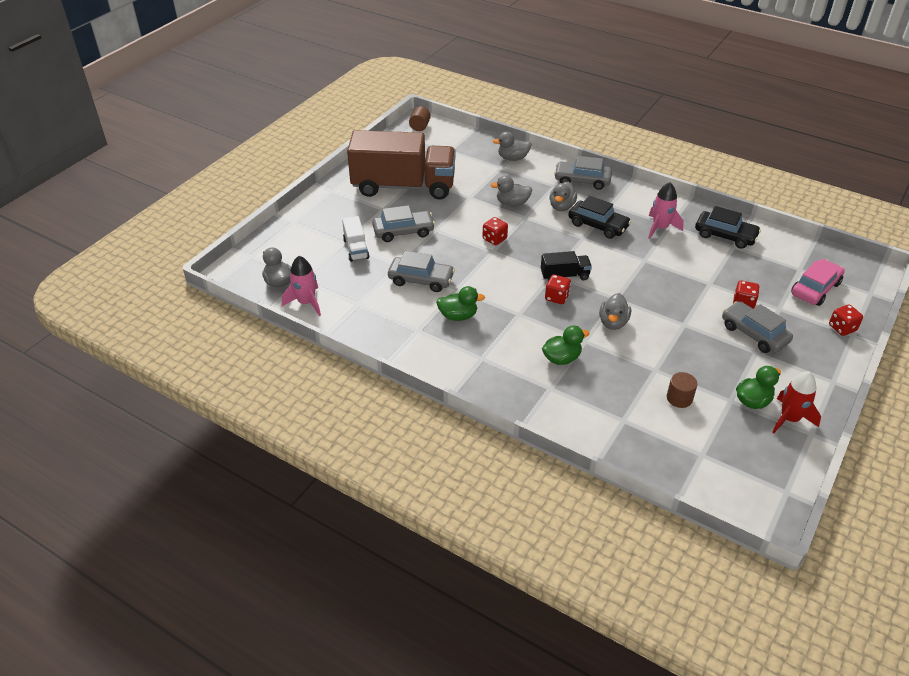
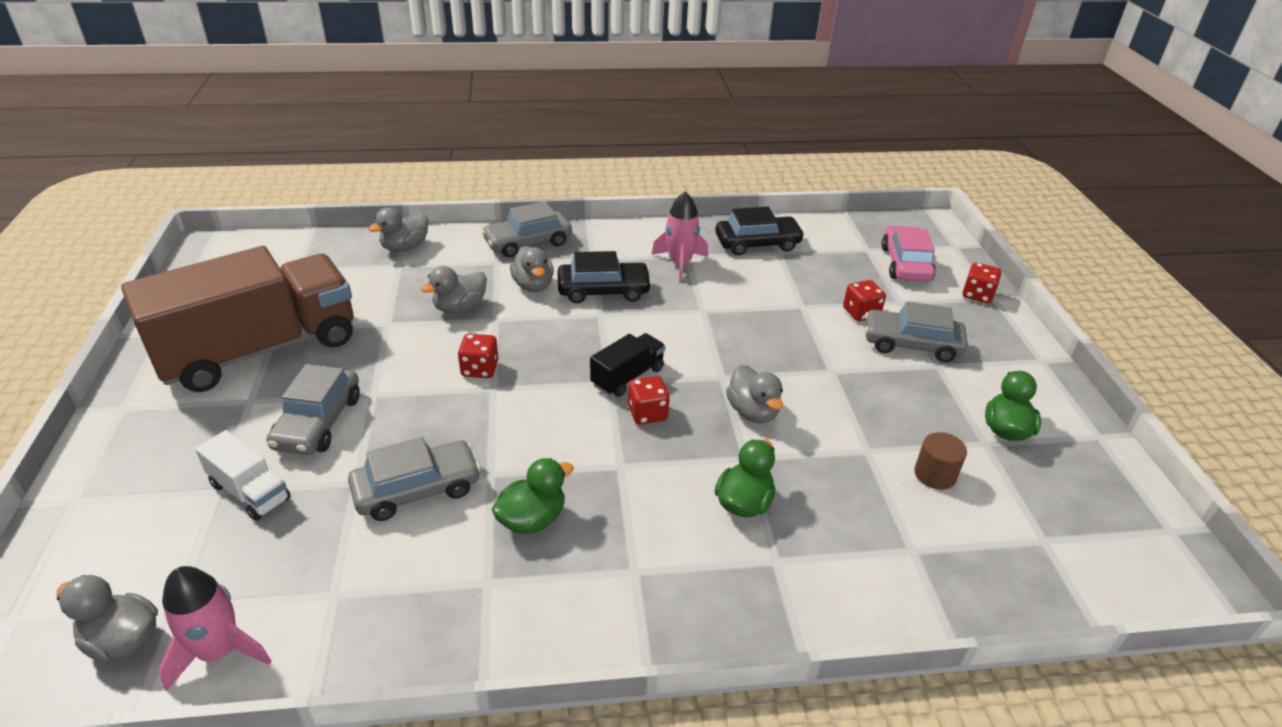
camera: 40 degrees left, 5 degrees down
(403, 231) = (318, 422): grey car -> grey car turned 150 degrees clockwise
(420, 126) = (217, 253): brown cylinder -> none
(789, 419) = (1061, 430): red rocket -> none

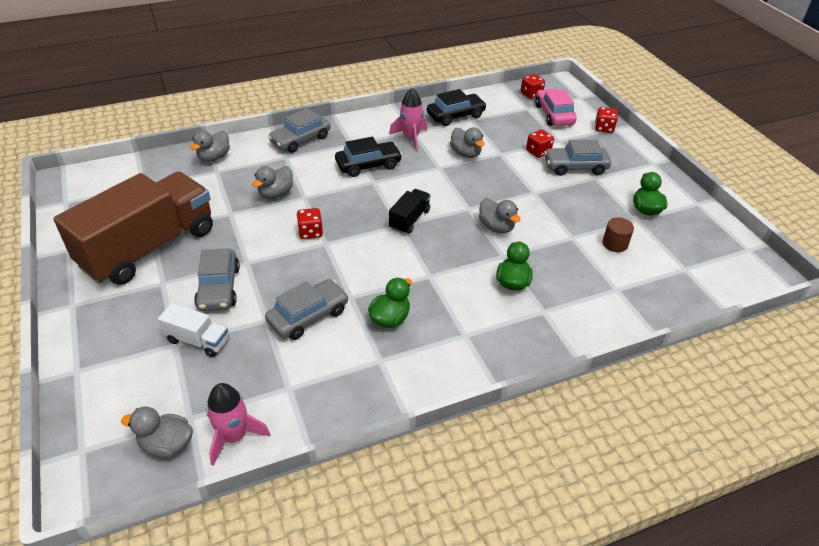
camera: 15 degrees left, 5 degrees up
(533, 285) = (319, 169): grey duck -> grey duck (465, 154)
(647, 413) = (432, 240): red dice -> red dice (531, 94)

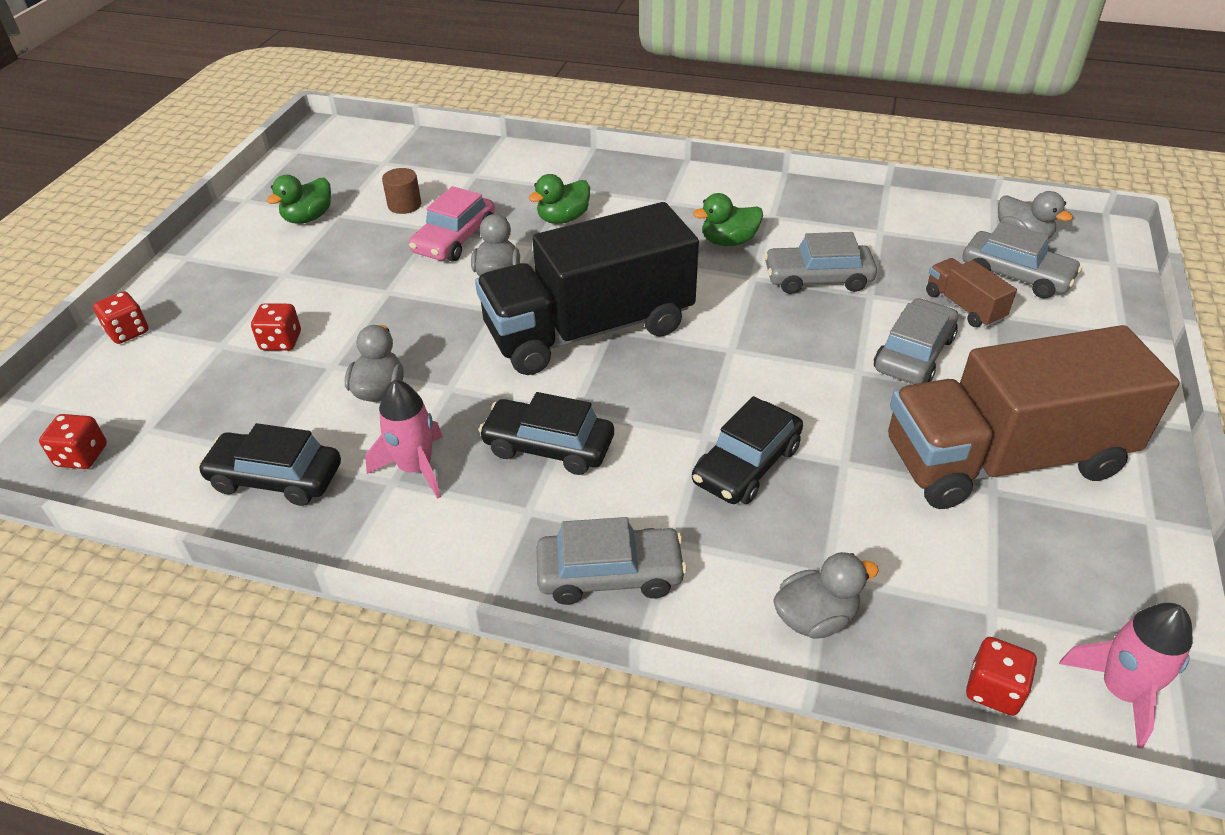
camera: 140 degrees left, 0 degrees up
(198, 340) = (963, 306): white truck -> brown truck
(234, 436) = (953, 219): pink rocket -> pink rocket (1121, 691)
(276, 194) = (746, 465): grey duck -> black car
(310, 232) = (740, 373): red dice -> red dice (993, 690)
(409, 219) = (589, 330): black truck -> black truck, size x2.40
(554, 114) = (137, 392): pink car -> pink car (455, 239)
(575, 167) = (279, 297): grey car -> grey car (1015, 275)

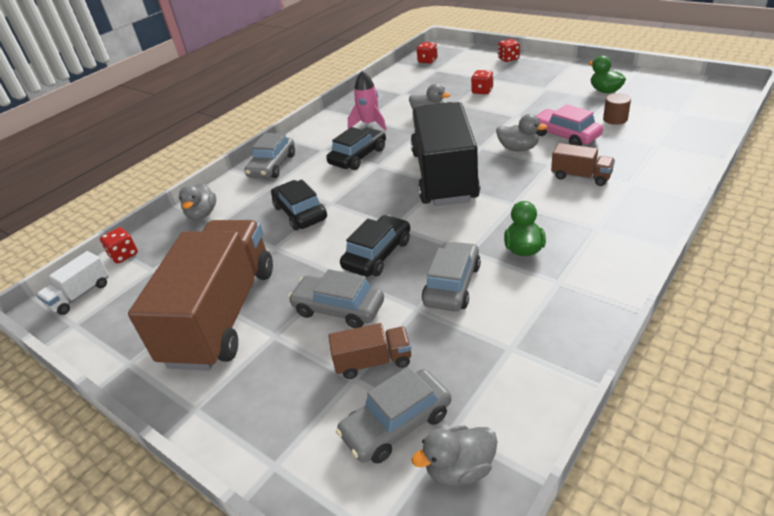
camera: 115 degrees right, 5 degrees down
(276, 478) = (387, 96): black car -> black car (377, 254)
(563, 219) = (581, 176): green duck -> brown truck
(913, 354) = (338, 308): grey car -> grey car turned 150 degrees clockwise
(1121, 691) = (80, 295): pink rocket -> white truck

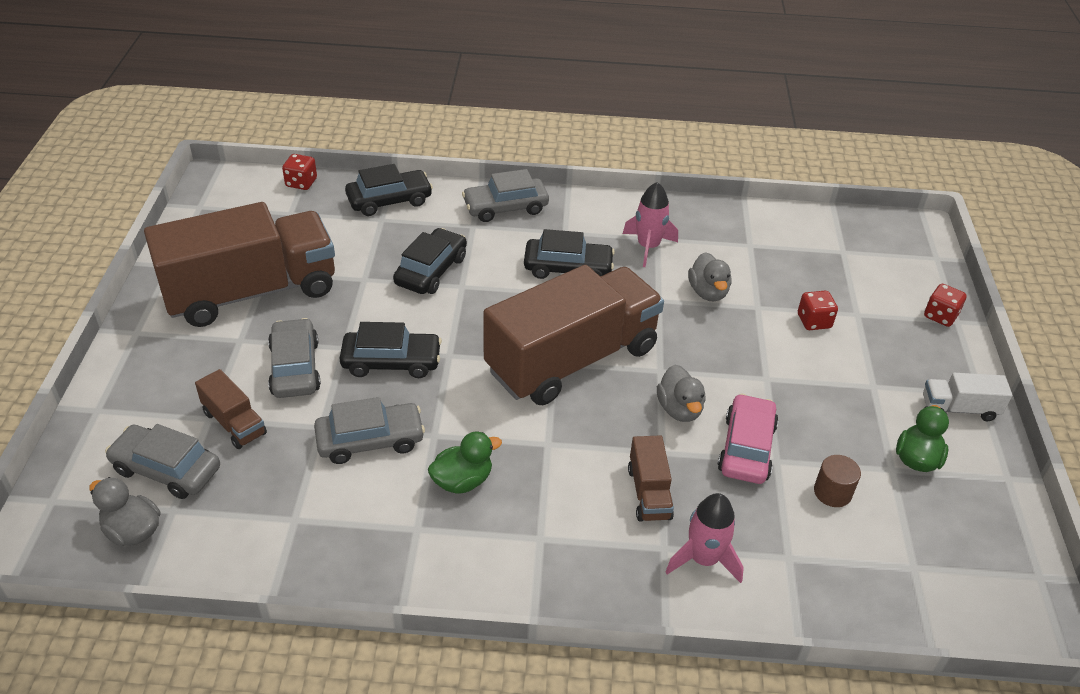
camera: 50 degrees right, 5 degrees up
(80, 295) = (236, 188): white truck -> white truck (959, 409)
(202, 214) = (389, 200): grey duck -> black car
(427, 61) = (864, 232): red dice -> none
(444, 176) = (572, 360): black truck -> brown truck
(645, 171) = (703, 559): none -> pink rocket

